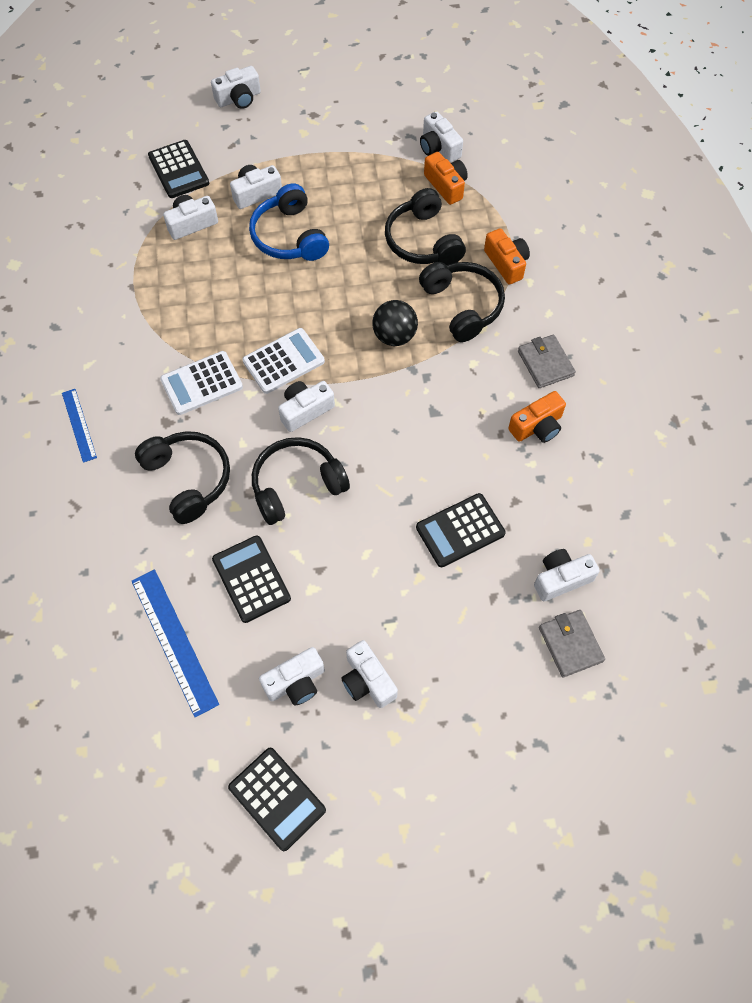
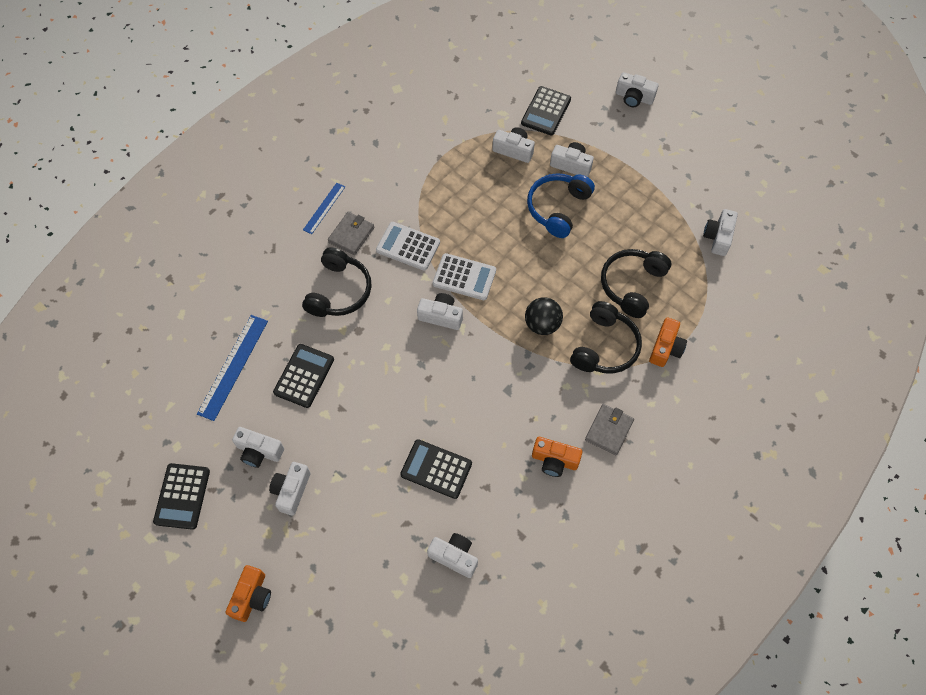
camera: 50 degrees right, 0 degrees up
(296, 485) = (386, 352): black headphones -> none
(446, 185) = (691, 265): orange camera -> orange camera (252, 597)
(570, 644) = (412, 595): grey wallet -> grey wallet (351, 235)

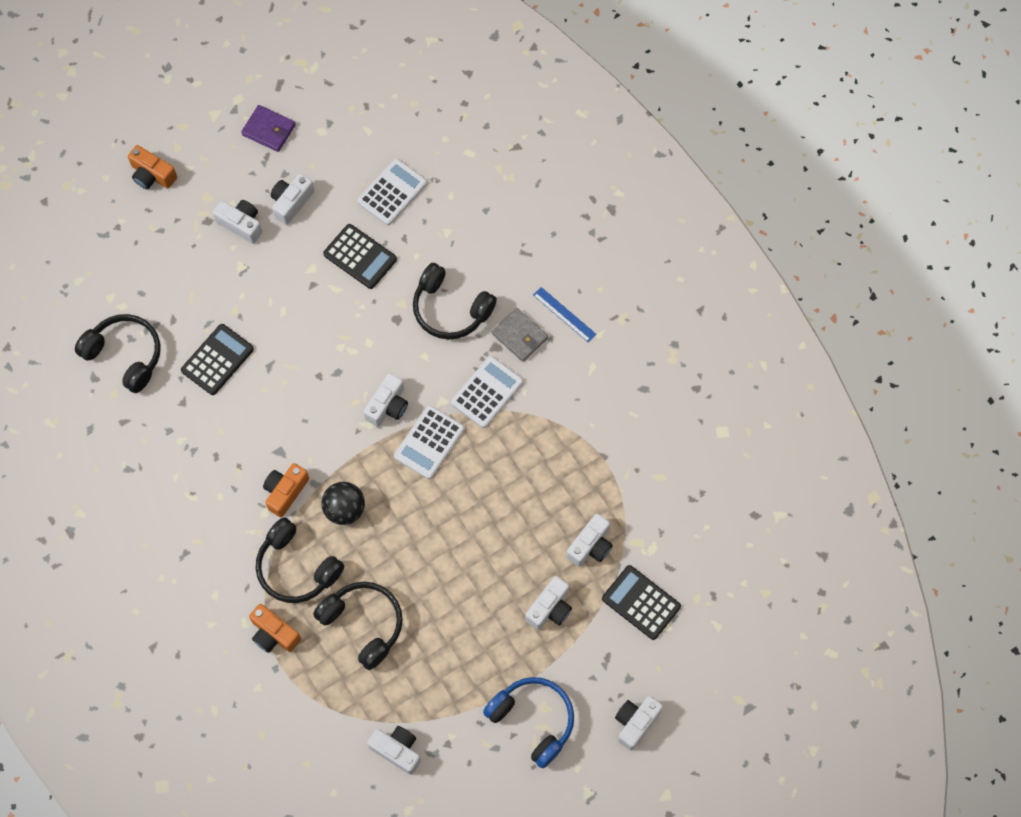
camera: 105 degrees right, 5 degrees up
(182, 496) = (269, 130): black calculator -> purple wallet
(233, 366) = (392, 192): blue ruler -> white calculator
(454, 556) = (125, 355): white camera -> black headphones
(554, 460) = (187, 475): orange camera -> orange camera (285, 492)
(557, 208) = (492, 573): blue headphones -> blue headphones (533, 720)
(609, 430) = (200, 540): grey wallet -> none

